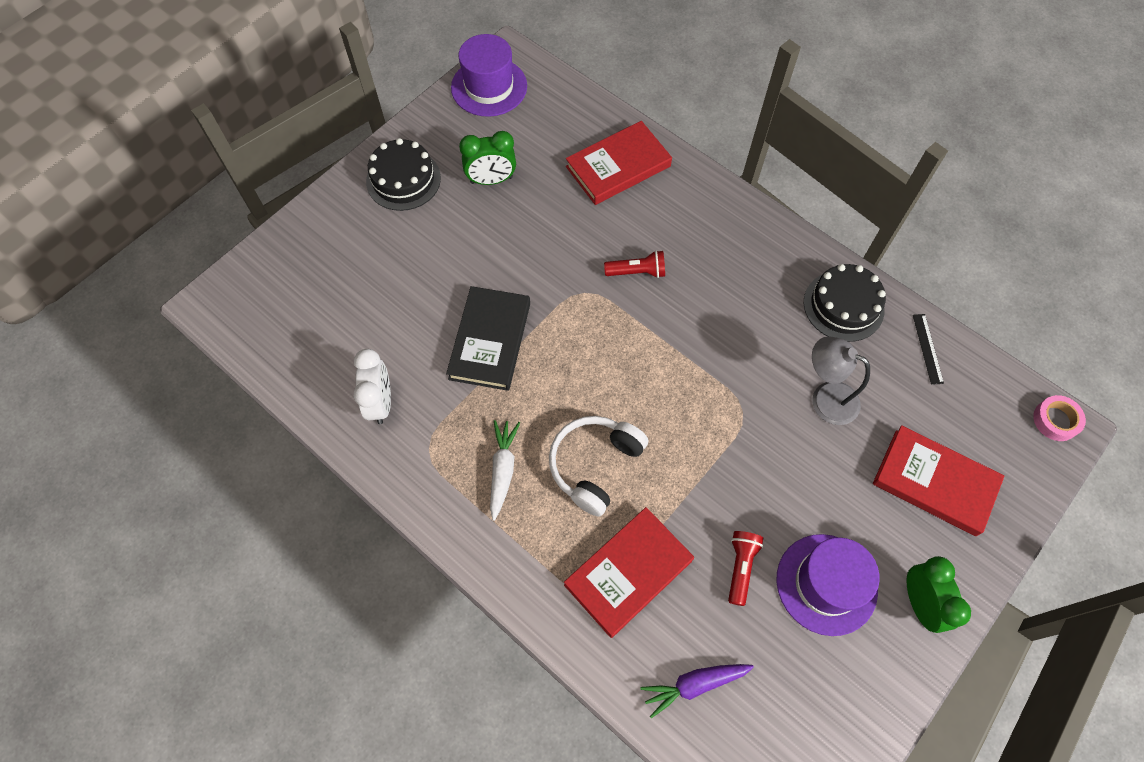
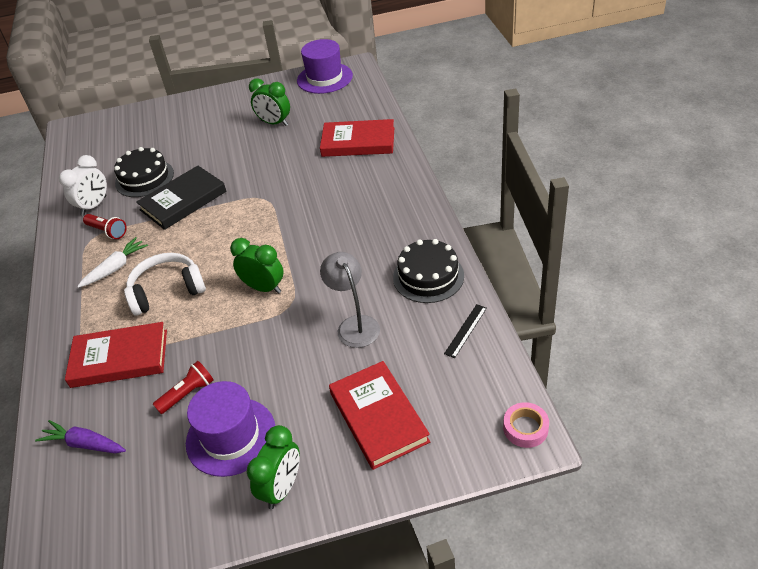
camera: 40 degrees right, 20 degrees down
(403, 179) = (227, 106): black cake -> black cake (144, 178)
(637, 272) = (308, 201): red flashlight -> red flashlight (107, 231)
(696, 404) = (264, 288): none -> green clock

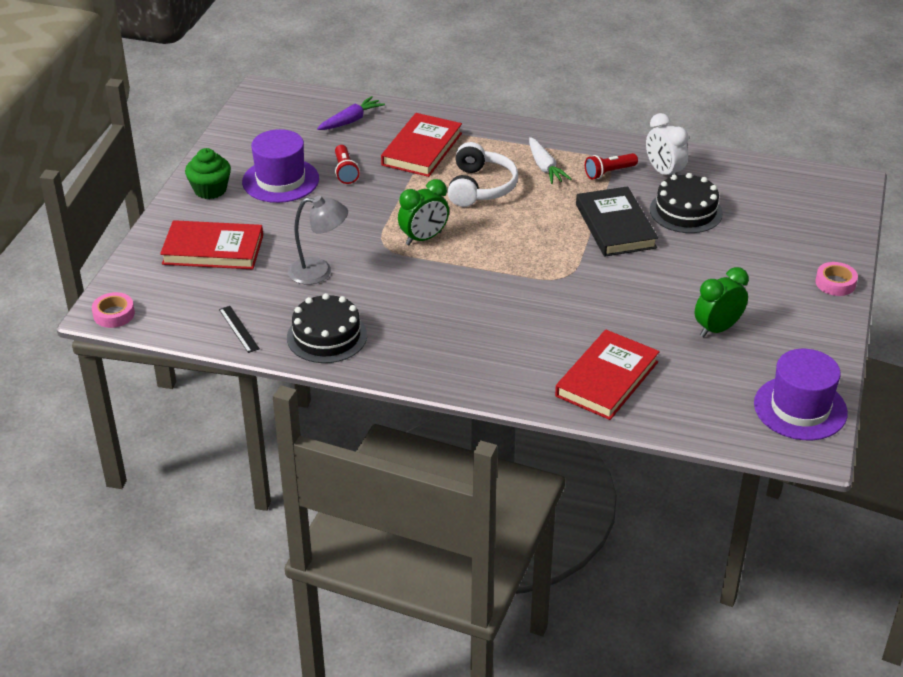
camera: 115 degrees right, 5 degrees down
(195, 101) = (835, 283): none -> pink tape
(282, 488) = (210, 190): green clock -> green cupcake

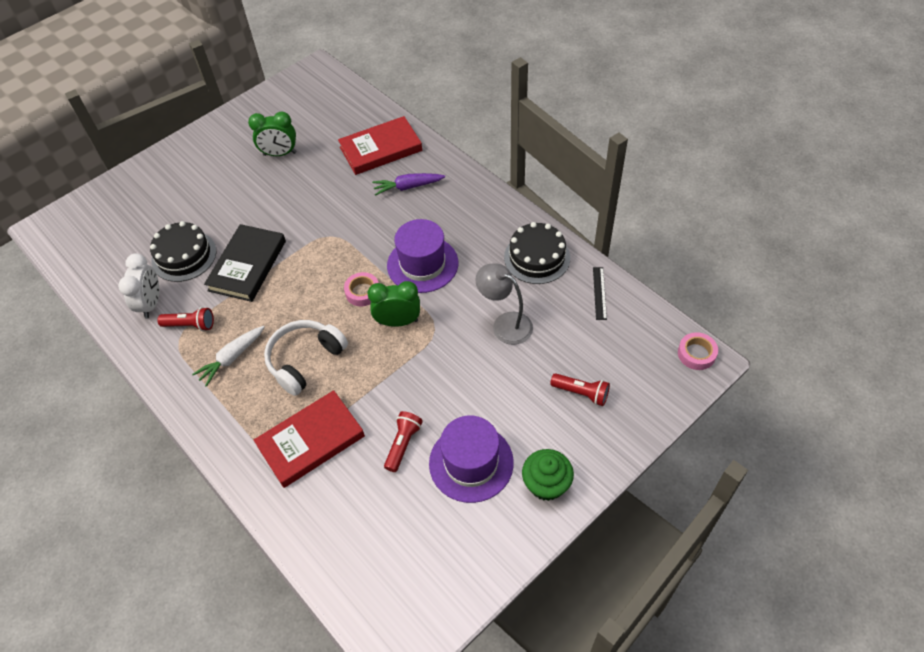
camera: 145 degrees left, 15 degrees up
(213, 250) = (581, 393): red book -> red flashlight
(351, 121) = (342, 529): purple carrot -> purple carrot (408, 187)
(545, 167) = (232, 358): white carrot -> white carrot turned 150 degrees counterclockwise
(800, 408) = (295, 90): purple hat -> purple hat (422, 264)
(835, 283) = (171, 154): pink tape -> pink tape (362, 292)

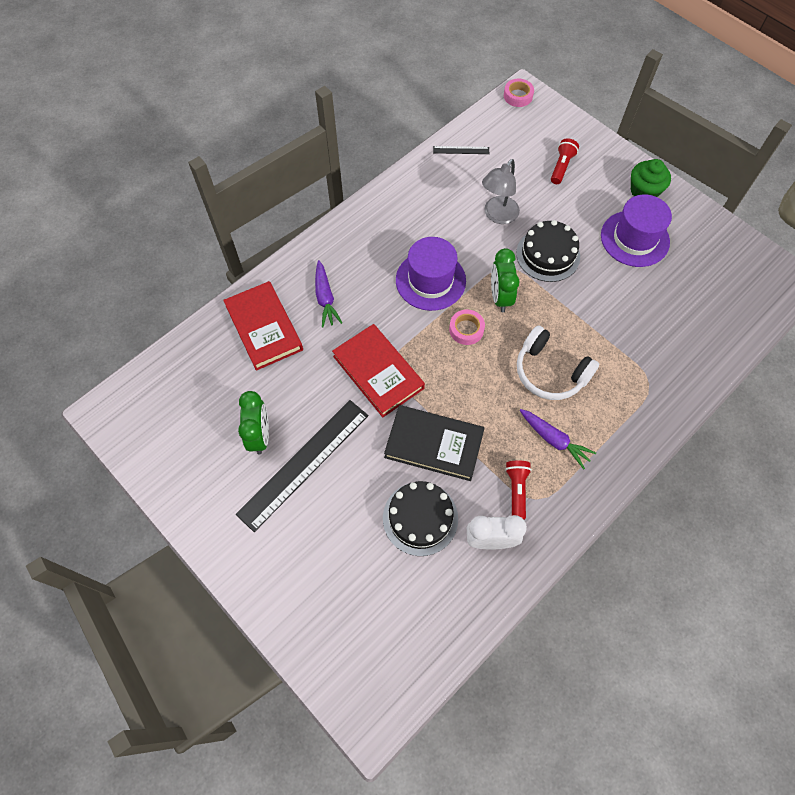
camera: 95 degrees left, 10 degrees up
(232, 358) = (554, 440): white carrot -> purple carrot
(249, 181) = (304, 464): none -> black ruler
(310, 441) = (634, 357): red book -> red book (378, 372)
(403, 444) = (626, 286): red flashlight -> none
(537, 257) = (422, 192): black cake -> black cake (548, 255)

